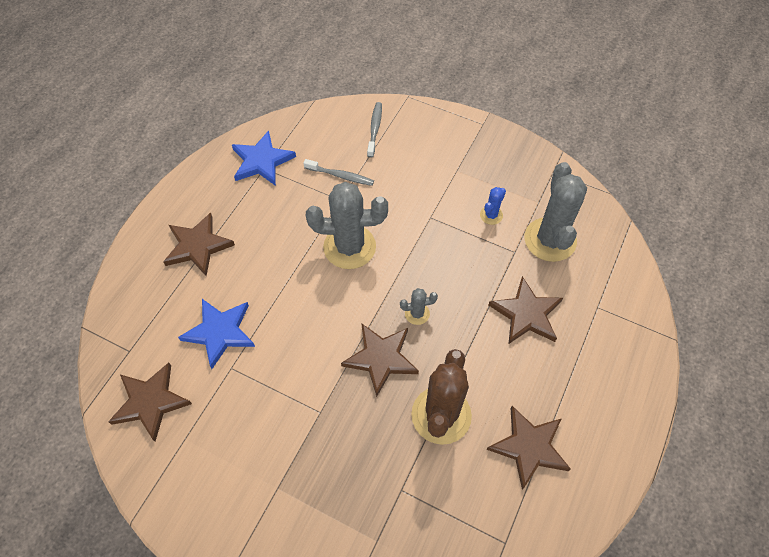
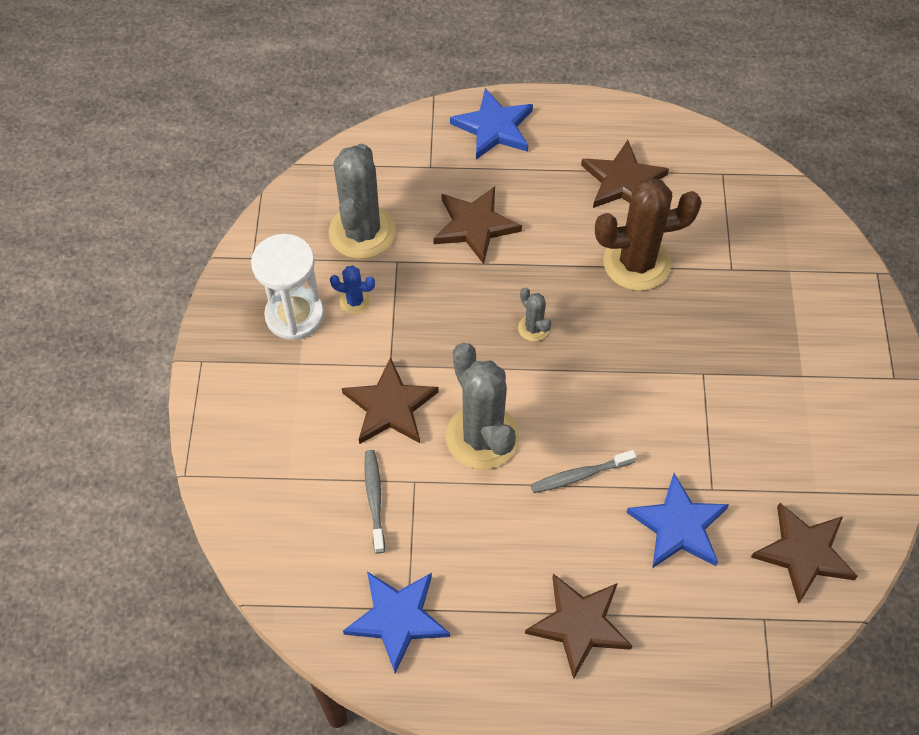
camera: 115 degrees left, 0 degrees up
(375, 129) = (268, 492): grey toothbrush -> grey toothbrush (579, 475)
(381, 358) = (608, 341): brown star -> brown star (390, 406)
(495, 179) = (294, 315): none -> white hourglass
(550, 240) = (362, 232): grey cactus -> grey cactus turned 60 degrees counterclockwise
(624, 370) = (494, 127): none -> blue star

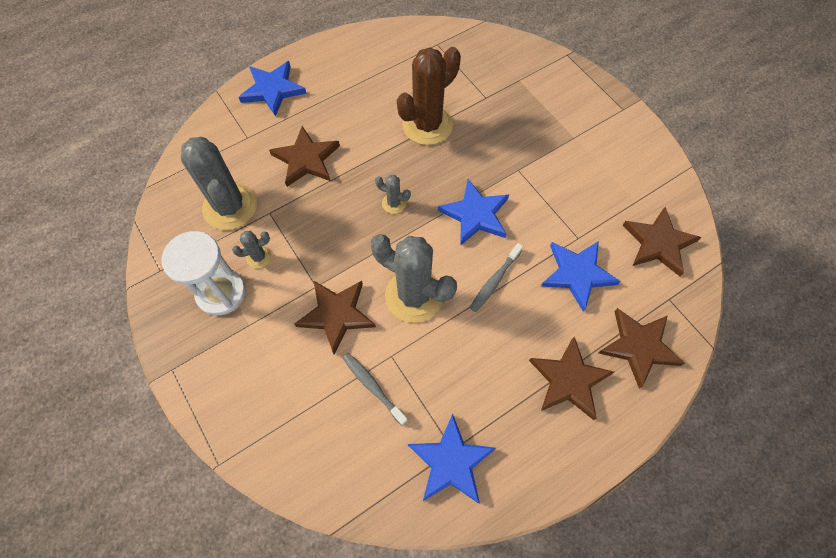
camera: 35 degrees left, 5 degrees up
(355, 301) = (259, 257): blue cactus -> grey cactus
(614, 393) = (475, 214): none -> blue star
(623, 181) = (381, 80): brown star -> brown star (639, 346)

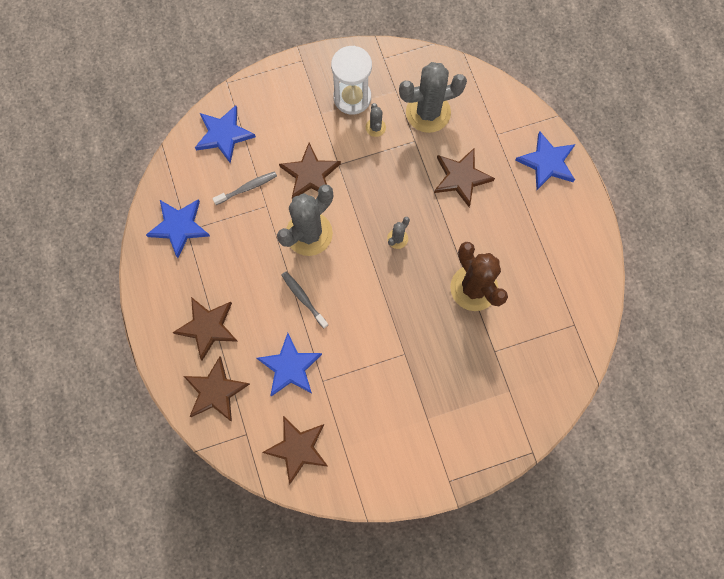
camera: 105 degrees right, 10 degrees up
(475, 214) = (368, 302): blue star -> blue star (224, 135)

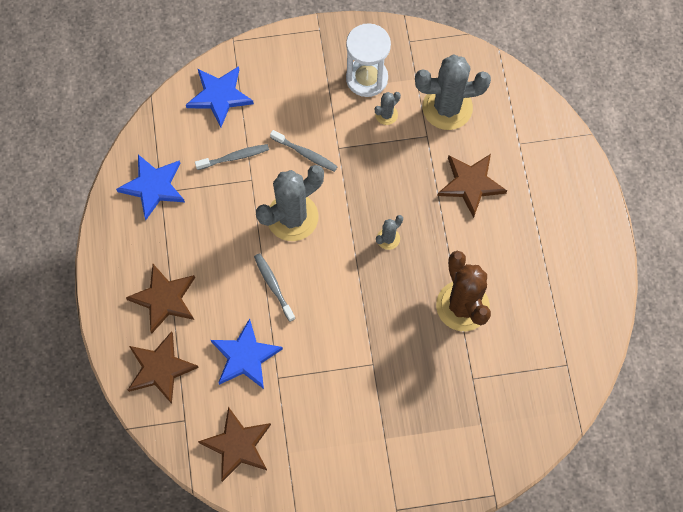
camera: 10 degrees right, 5 degrees down
(310, 174) = (305, 154): brown star -> grey toothbrush
(375, 127) = (386, 115): grey cactus -> grey cactus turned 45 degrees clockwise
(547, 162) = (569, 183): blue star -> none

